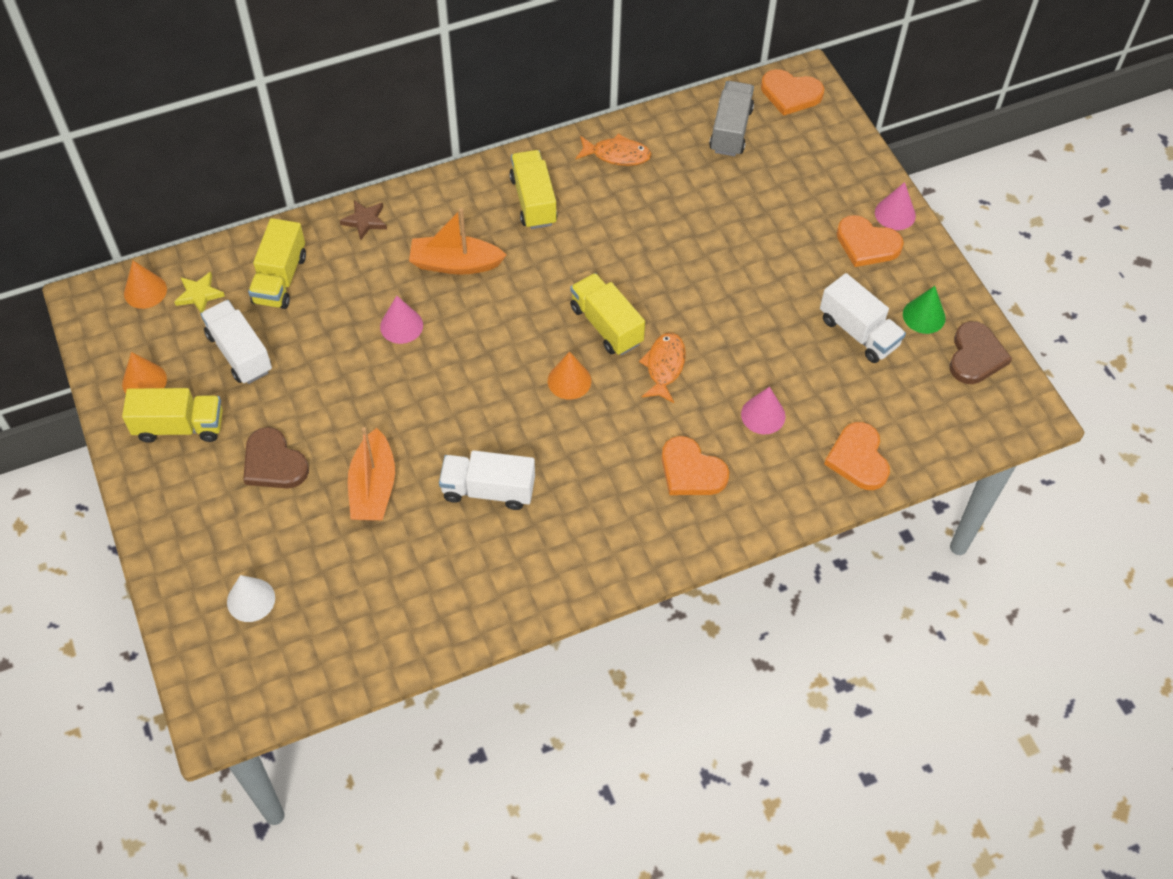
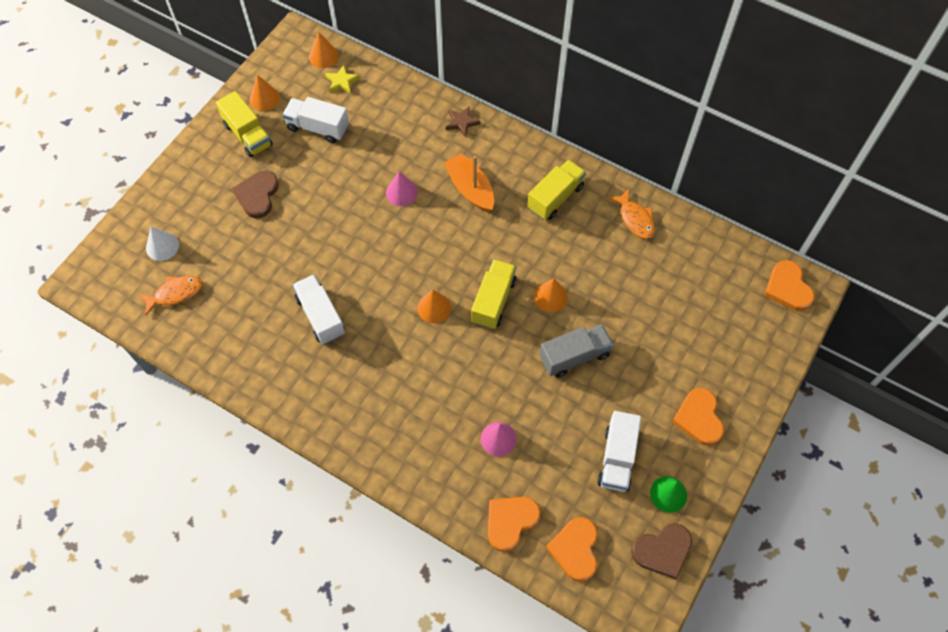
camera: 55 degrees right, 5 degrees up
(239, 353) = (318, 128): white truck -> white truck turned 90 degrees counterclockwise
(280, 279) = (384, 111): yellow truck -> none
(373, 487) = (278, 255): orange boat -> none
(643, 275) = (550, 297): none -> orange cone
(664, 366) = (489, 355): orange fish -> orange fish (175, 293)
(691, 471) = (421, 422): orange heart -> orange heart (575, 549)
(730, 130) = (719, 271): grey truck -> grey truck (574, 356)
(895, 214) = (743, 420): pink cone -> none

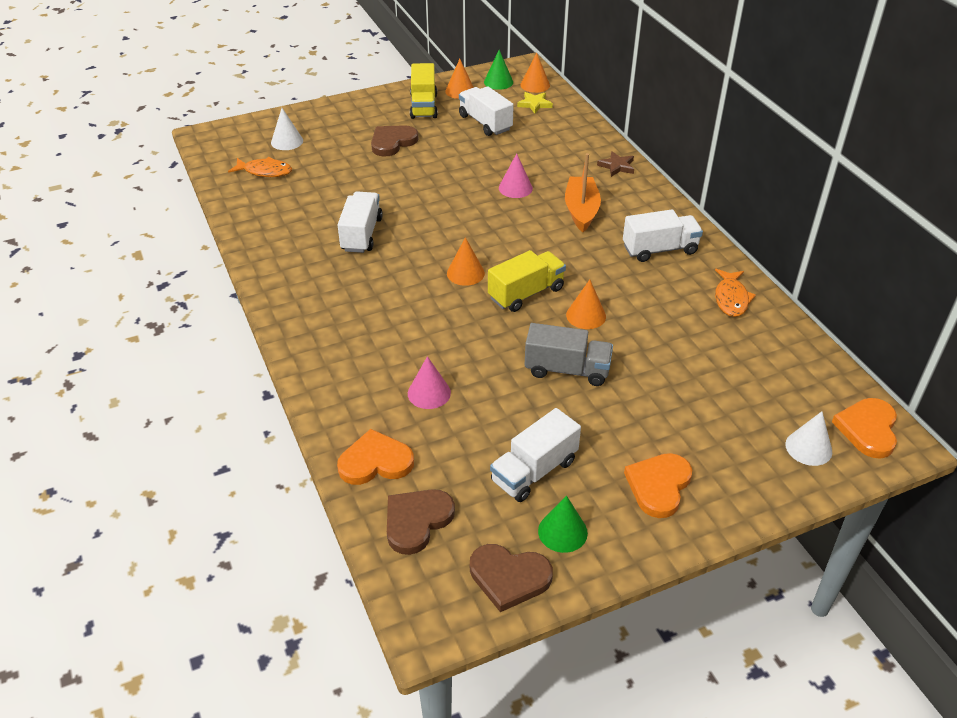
camera: 35 degrees right, 20 degrees down
(289, 69) = (498, 82): none -> green cone
(555, 198) = (659, 249): yellow truck -> white truck
(575, 549) = (417, 521): orange heart -> brown heart
(764, 326) = (808, 448): none -> white cone

